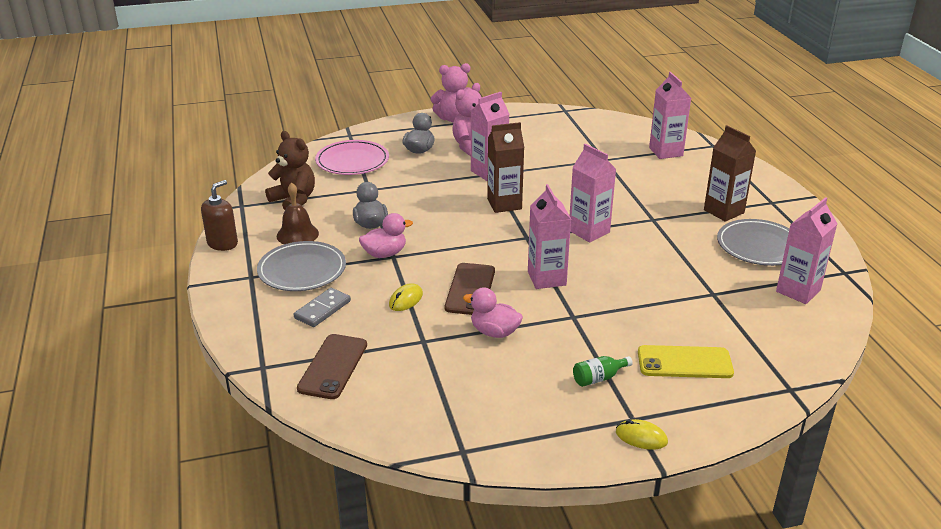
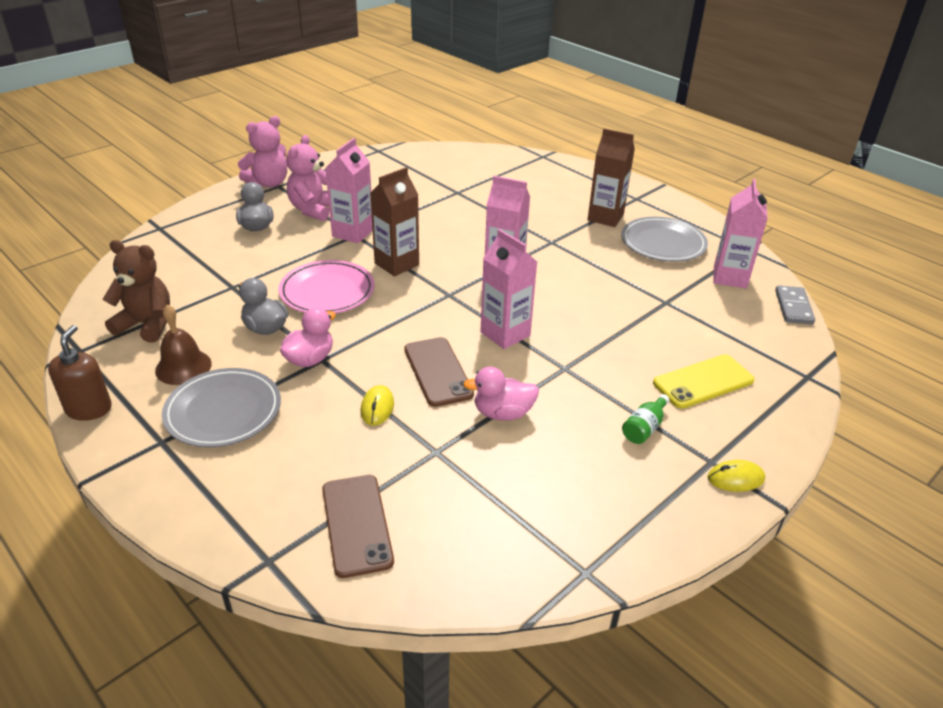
camera: 30 degrees left, 5 degrees up
(322, 310) = (288, 454): grey domino -> grey domino (793, 307)
(352, 161) = (186, 258): pink plate -> pink plate (327, 291)
(666, 152) = (507, 171): pink carton -> none

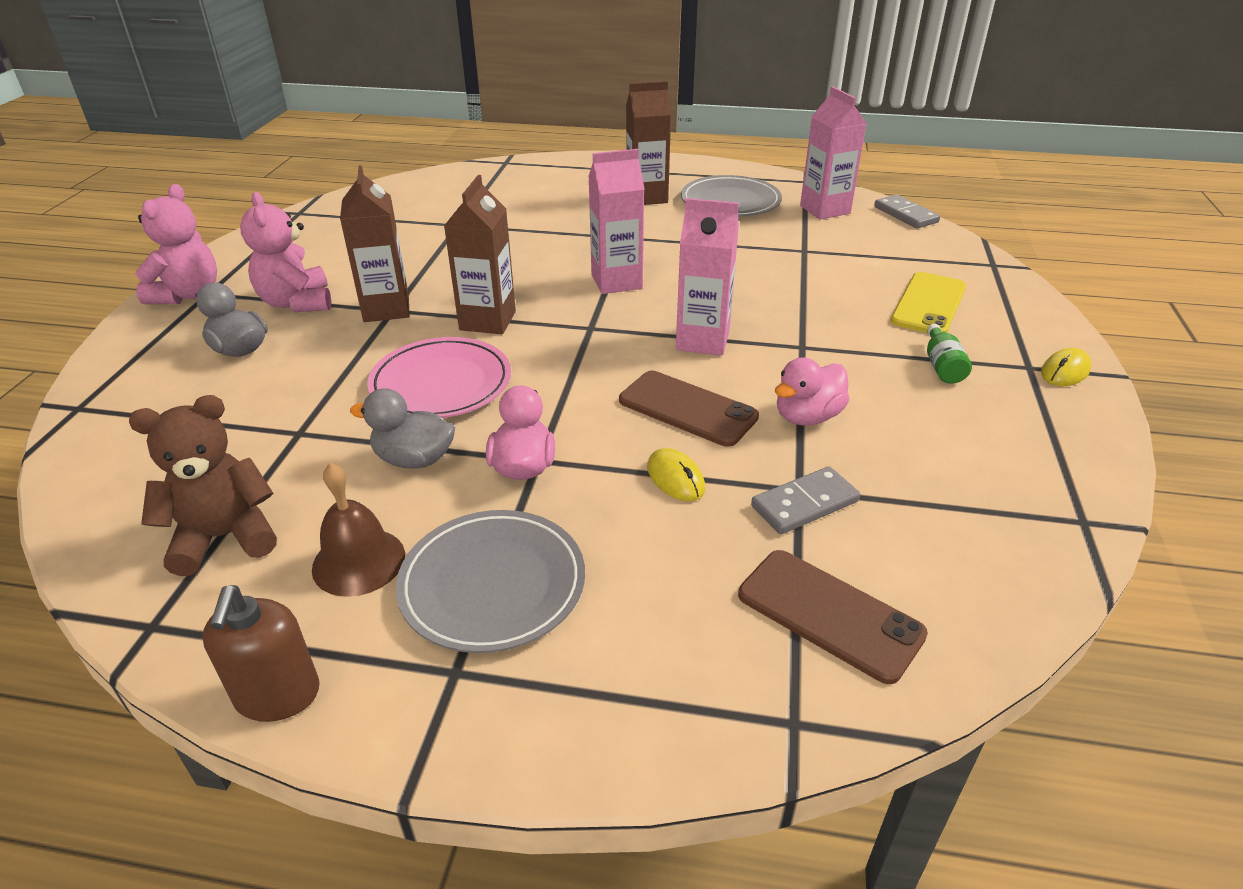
camera: 35 degrees left, 0 degrees up
(89, 409) = (277, 695): brown soap dispenser -> brown soap dispenser turned 150 degrees counterclockwise
(353, 233) = (386, 309): pink carton -> brown carton
(427, 461) = (804, 503): none -> grey domino

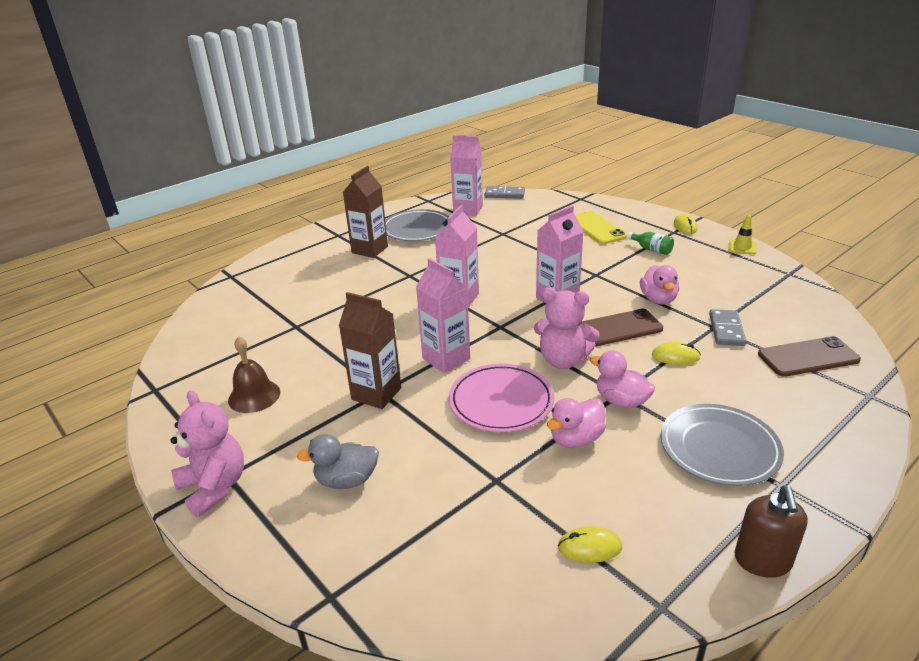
camera: 50 degrees left, 5 degrees down
(225, 537) = (589, 547): brown teddy bear -> yellow mouse
(277, 695) = (762, 561): brown soap dispenser -> brown soap dispenser turned 60 degrees clockwise
(297, 303) = (310, 432): pink teddy bear -> pink teddy bear (563, 360)
(358, 561) = (661, 493): brown bell -> brown bell (254, 396)
(414, 459) = (576, 439): grey duck -> pink duck
(487, 321) = (446, 359): brown carton -> pink carton
(1093, 445) = (742, 247): none -> yellow traffic cone

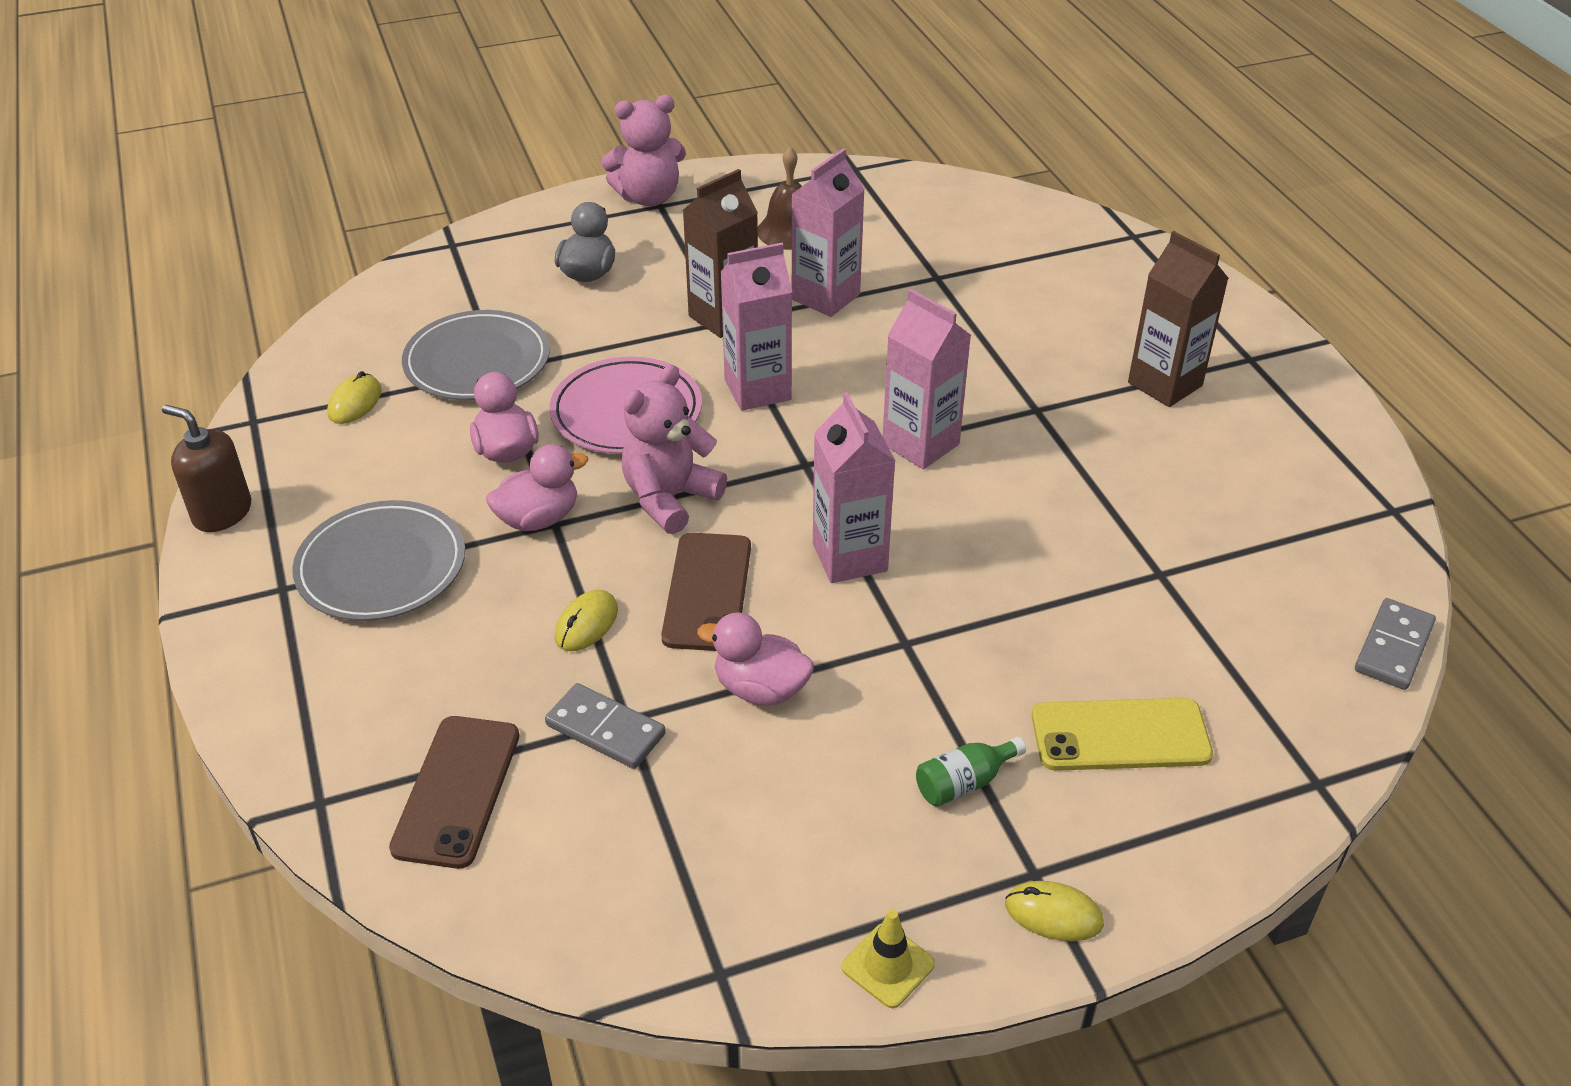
camera: 110 degrees right, 10 degrees up
(417, 229) = (1235, 460): grey plate -> grey plate (477, 362)
(468, 210) = (1314, 557): pink carton -> pink carton (825, 297)

